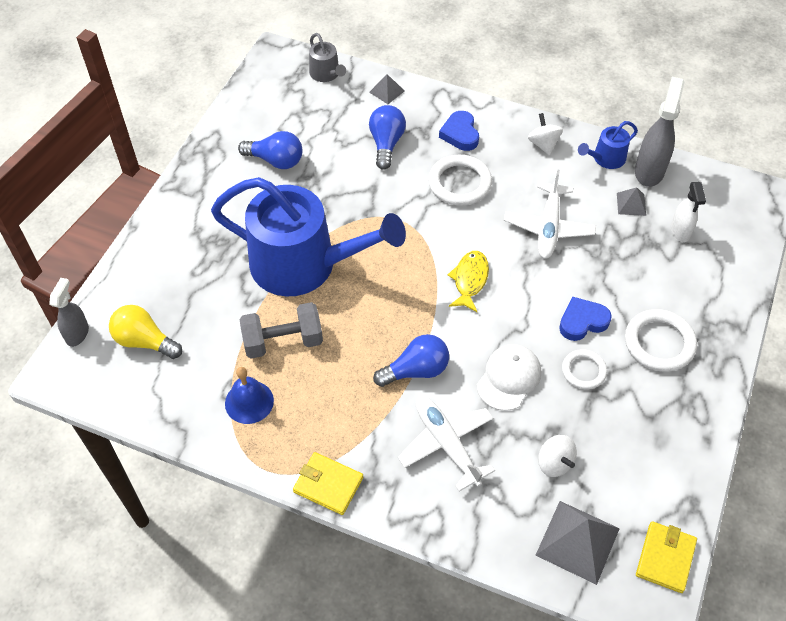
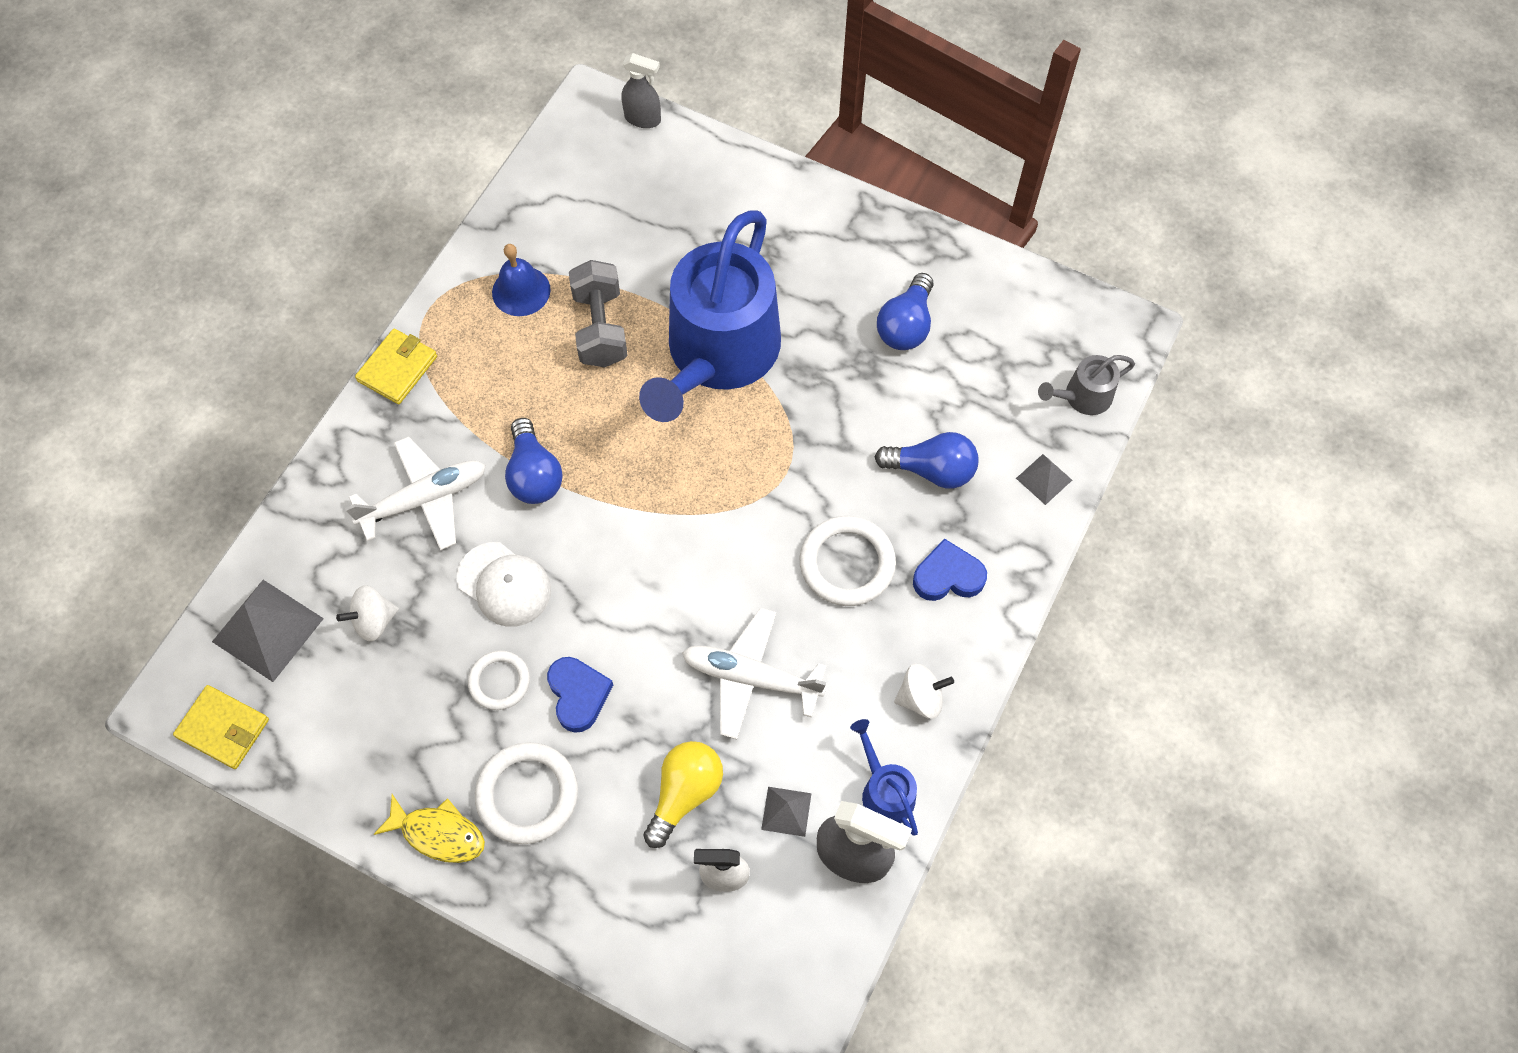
camera: 95 degrees right, 10 degrees up
(145, 341) = (622, 185): yellow light bulb -> yellow light bulb (685, 793)
(469, 280) = (668, 556): yellow fish -> yellow fish (438, 833)

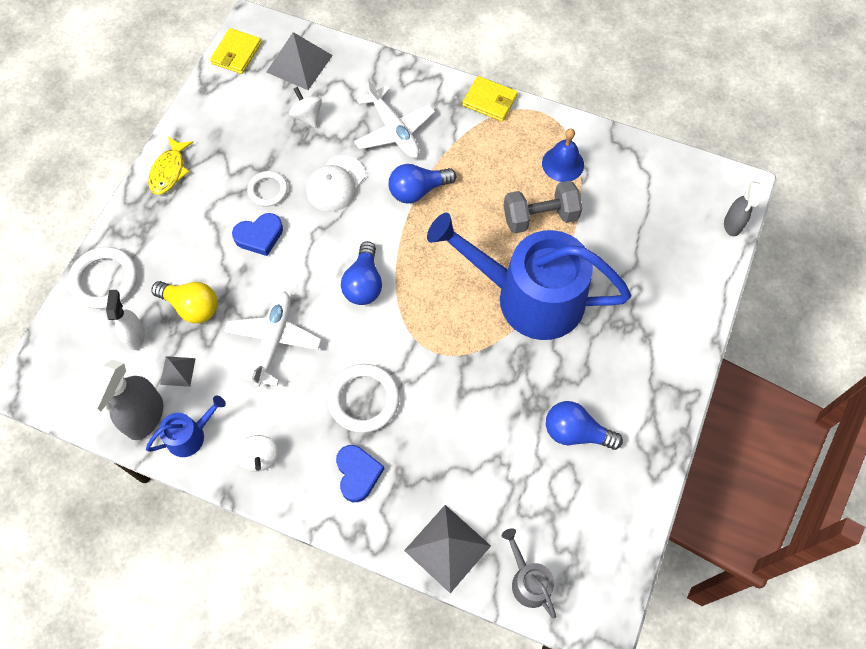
camera: 85 degrees right, 0 degrees up
(527, 794) = (193, 215): white ring -> white ring (104, 280)
(932, 470) = (447, 458): blue light bulb -> blue light bulb (364, 283)
(1044, 479) = (447, 548): grey pyramid -> grey pyramid, size x1.88

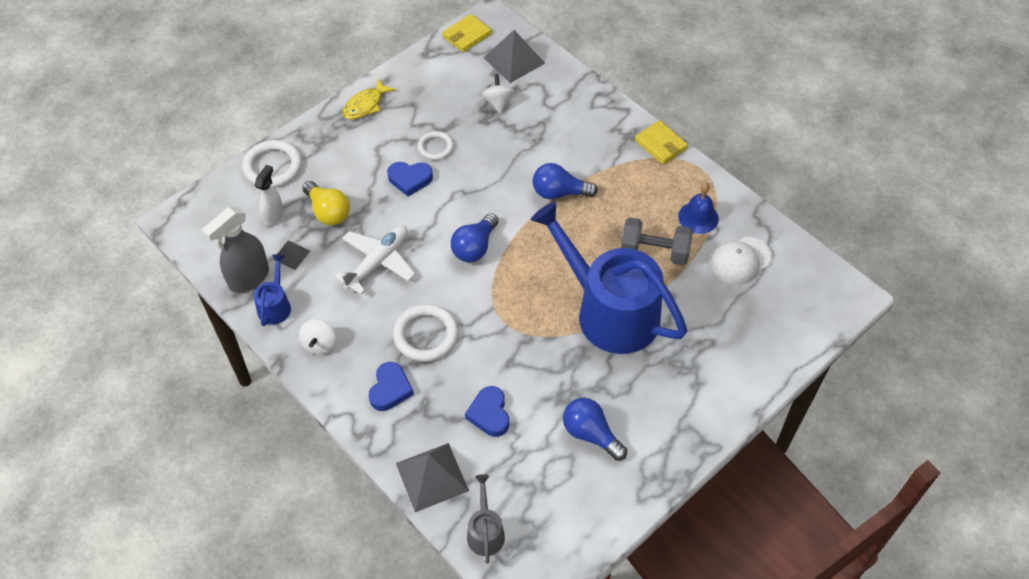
camera: 25 degrees right, 10 degrees down
(190, 435) = (275, 306): blue watering can -> blue watering can turned 75 degrees counterclockwise
(335, 184) = (493, 162): white cap -> white cap (741, 261)
(394, 131) = (565, 139): white plane -> none
(469, 455) = (489, 414): none -> blue heart
(733, 224) = (829, 324): grey spray bottle -> none

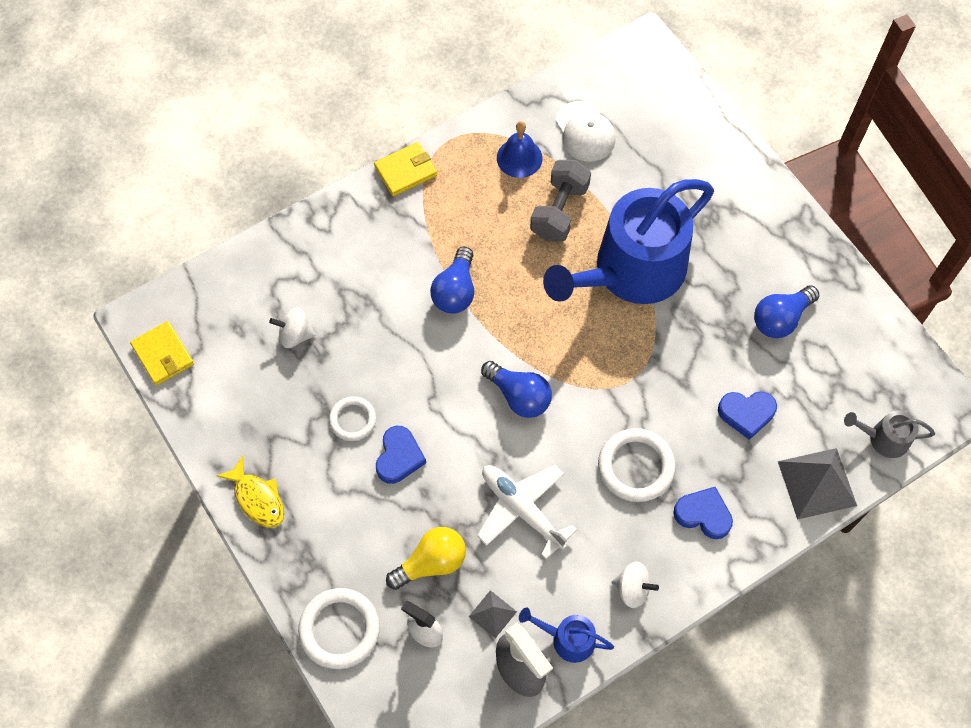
camera: 80 degrees left, 10 degrees up
(514, 60) = (225, 305): grey pyramid -> none

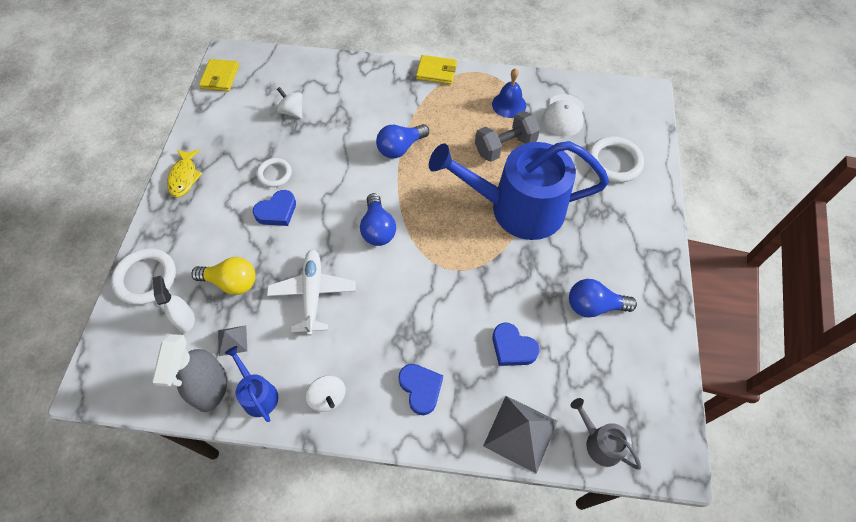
camera: 40 degrees right, 5 degrees down
(636, 467) = (406, 323): white ring -> white ring (614, 162)

